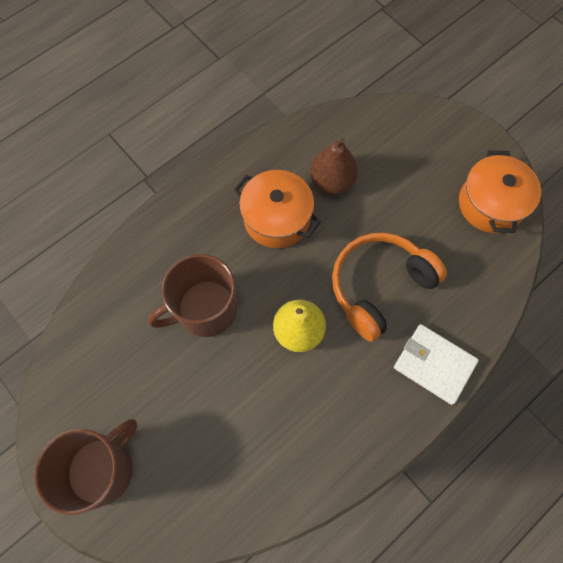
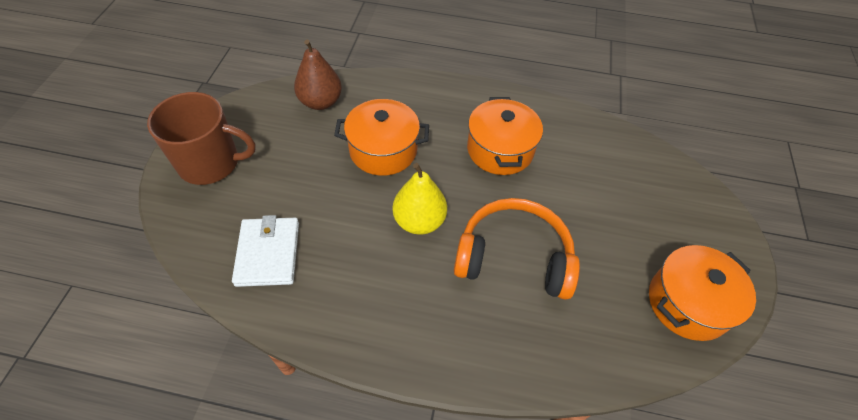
camera: 50 degrees right, 15 degrees down
(205, 309) = (383, 150): brown mug -> orange pot
(332, 181) = (570, 166): brown pear -> brown pear (320, 102)
(434, 364) = (482, 350): white wallet -> white wallet (268, 253)

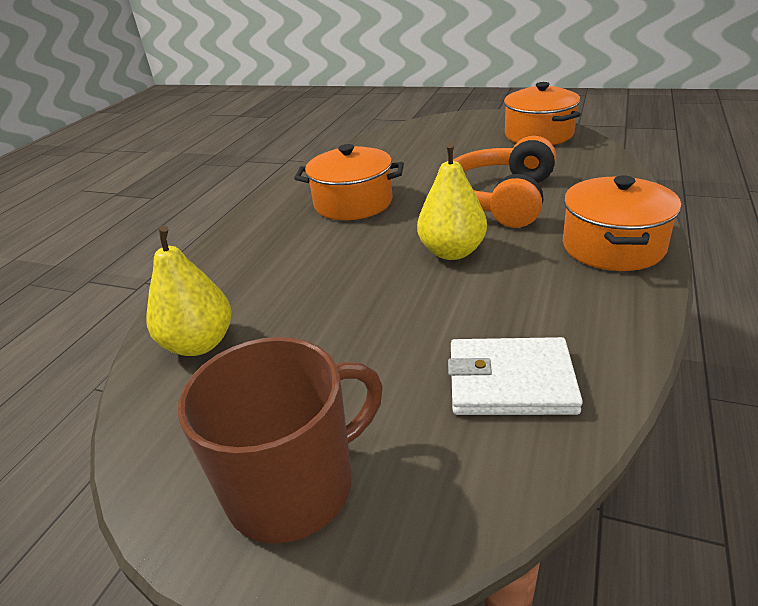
camera: 75 degrees left, 20 degrees down
(210, 163) = (293, 486): brown mug -> brown mug turned 45 degrees clockwise
(320, 102) = (199, 344): brown pear -> yellow pear
(383, 150) = (327, 280): orange pot -> orange pot (613, 246)

